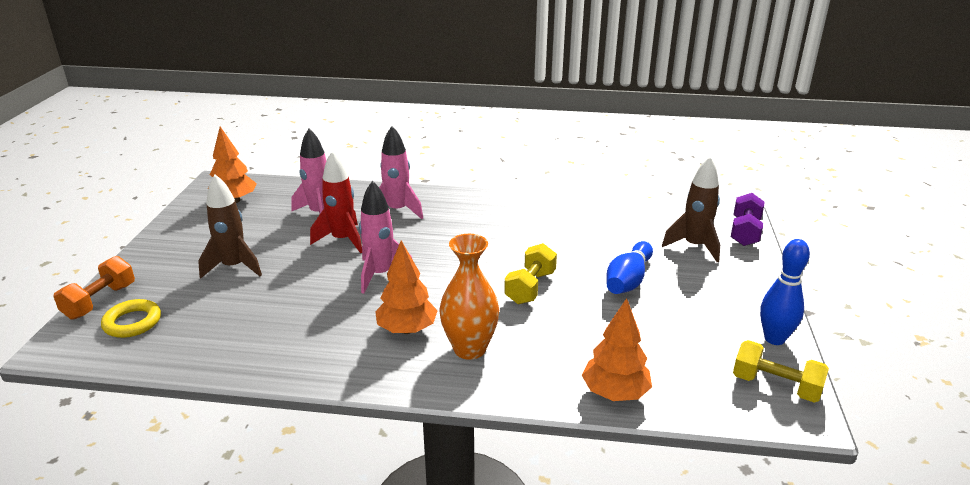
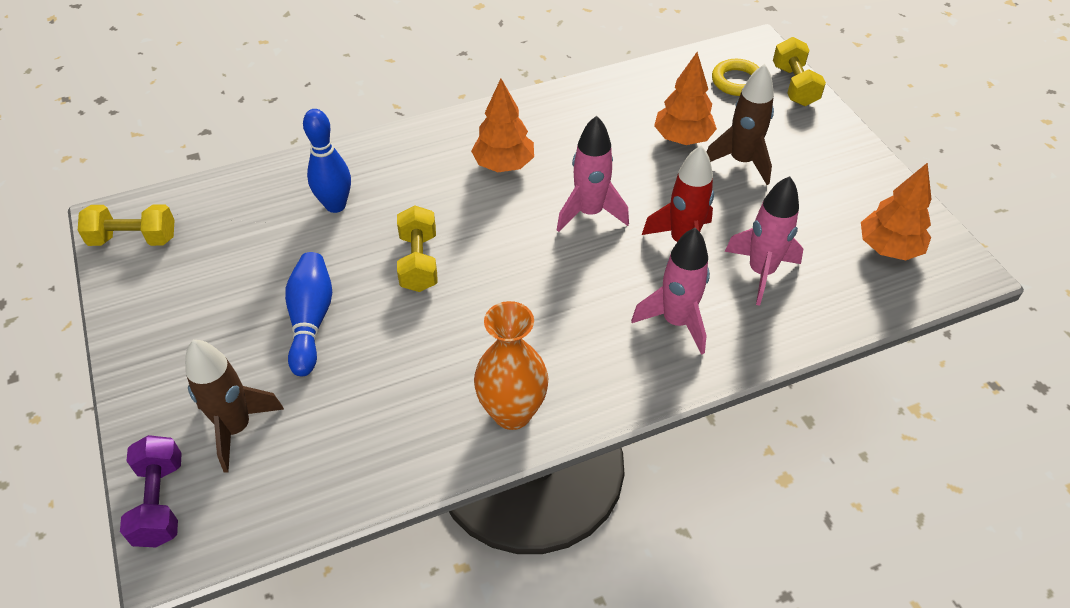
camera: 150 degrees right, 20 degrees up
(100, 301) = (794, 85): orange dumbbell -> yellow dumbbell
(469, 349) = (432, 168): orange vase -> orange vase (512, 413)
(615, 393) = (283, 177): orange tree -> orange tree (682, 138)
(774, 339) = (130, 298): blue bowling pin -> blue bowling pin (335, 205)

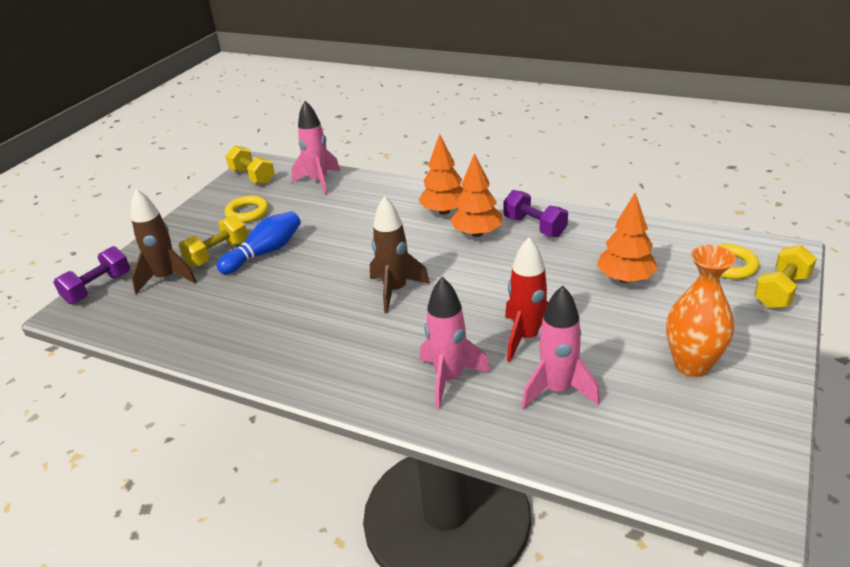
camera: 50 degrees right, 15 degrees down
(207, 288) = (247, 213): none -> yellow ring
(335, 205) = (357, 207): blue bowling pin -> none
(419, 262) = (354, 256): yellow dumbbell -> yellow dumbbell (217, 254)
(512, 413) = (283, 359): orange vase -> orange vase (692, 365)
(546, 128) = (534, 227): none -> purple dumbbell
(589, 213) = (490, 286): pink rocket -> pink rocket (319, 182)
(741, 161) = (651, 315): brown rocket -> brown rocket (395, 291)
(888, 248) = (697, 444): orange tree -> orange tree (444, 211)

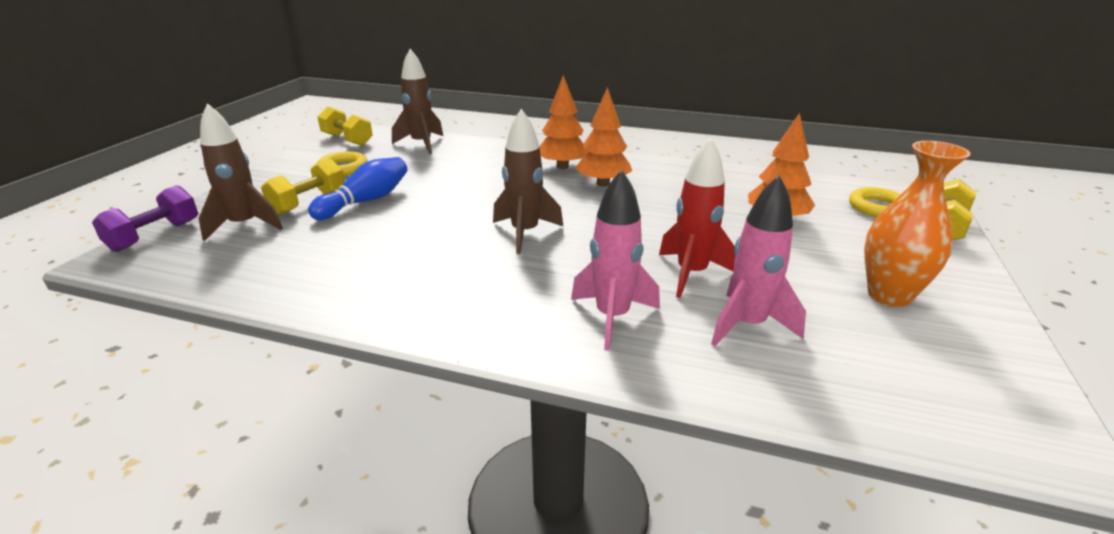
camera: 10 degrees left, 5 degrees down
(319, 182) = (421, 144): pink rocket -> brown rocket
(534, 227) = (662, 178): purple dumbbell -> none

